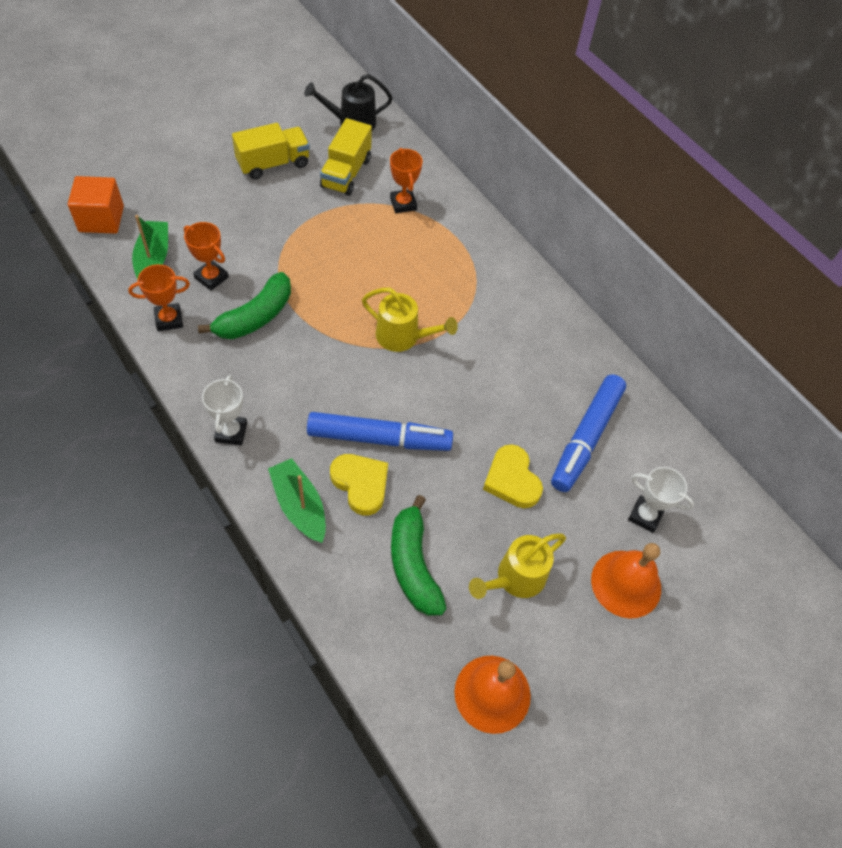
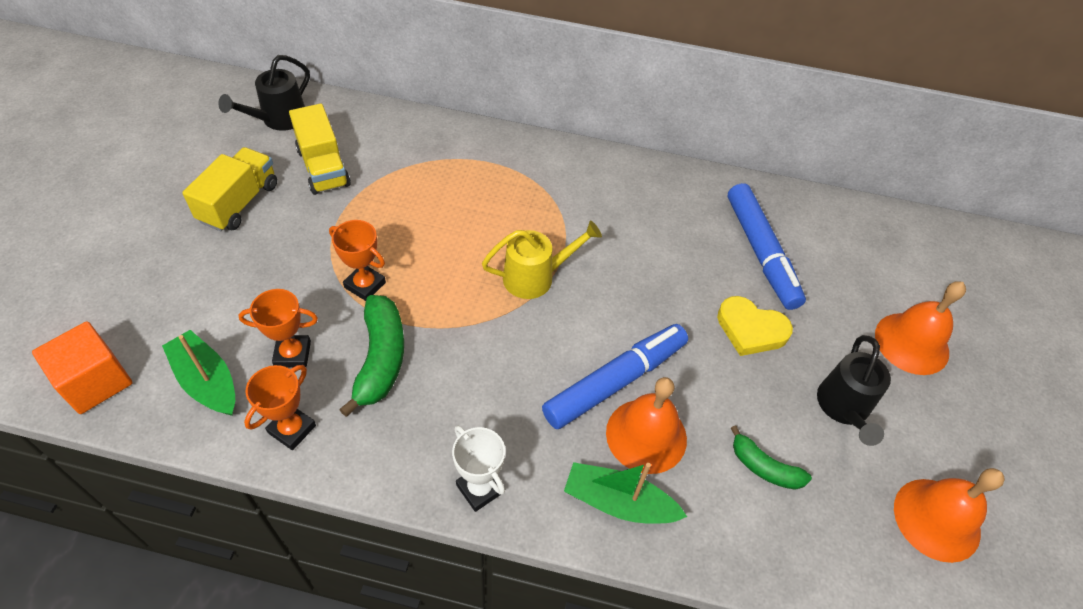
camera: 40 degrees left, 5 degrees down
(361, 484) = (646, 435): yellow heart -> orange bell
(403, 204) = (407, 162): orange trophy -> orange trophy (365, 285)
(413, 564) = (764, 467): green banana -> green banana, size x0.61
(515, 579) = (844, 409): yellow watering can -> black watering can
(645, 515) = (863, 280): white trophy -> none

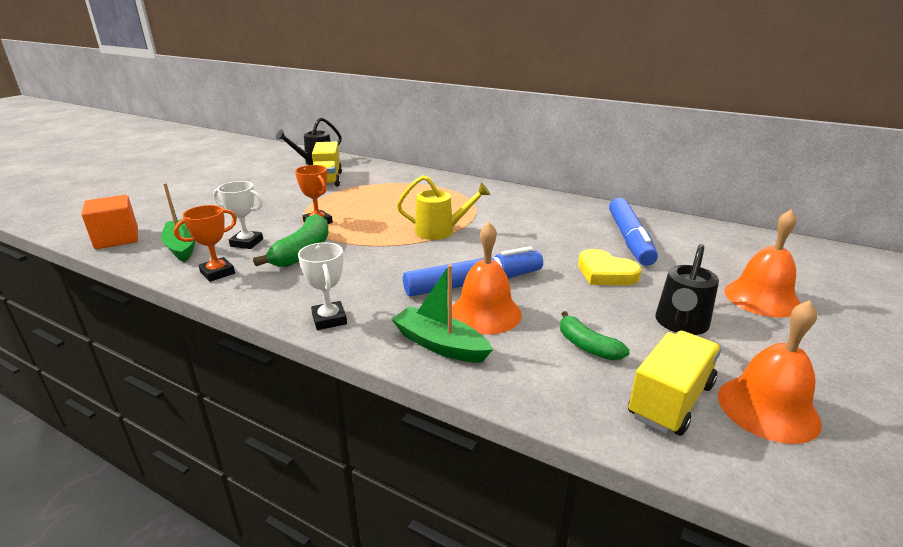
camera: 20 degrees right, 25 degrees down
(239, 203) = (266, 186): yellow truck -> yellow truck (670, 400)
(292, 354) = (246, 243): orange trophy -> white trophy

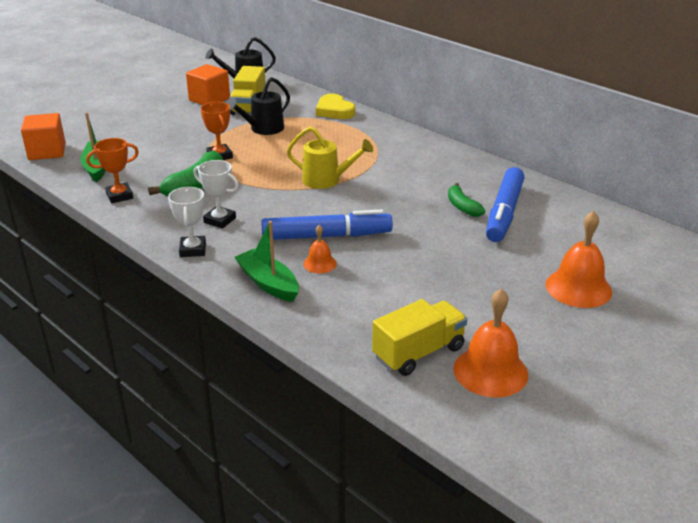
camera: 15 degrees right, 5 degrees up
(246, 243) = (151, 170): white trophy -> white trophy (220, 220)
(285, 177) = (209, 99): none -> orange cube
(485, 313) = (320, 263): orange bell -> orange bell, size x0.53
(587, 346) = (385, 303): green banana -> green banana (462, 207)
(605, 273) = (451, 243): yellow heart -> yellow heart (334, 111)
(680, 324) = (479, 299): black watering can -> black watering can (263, 129)

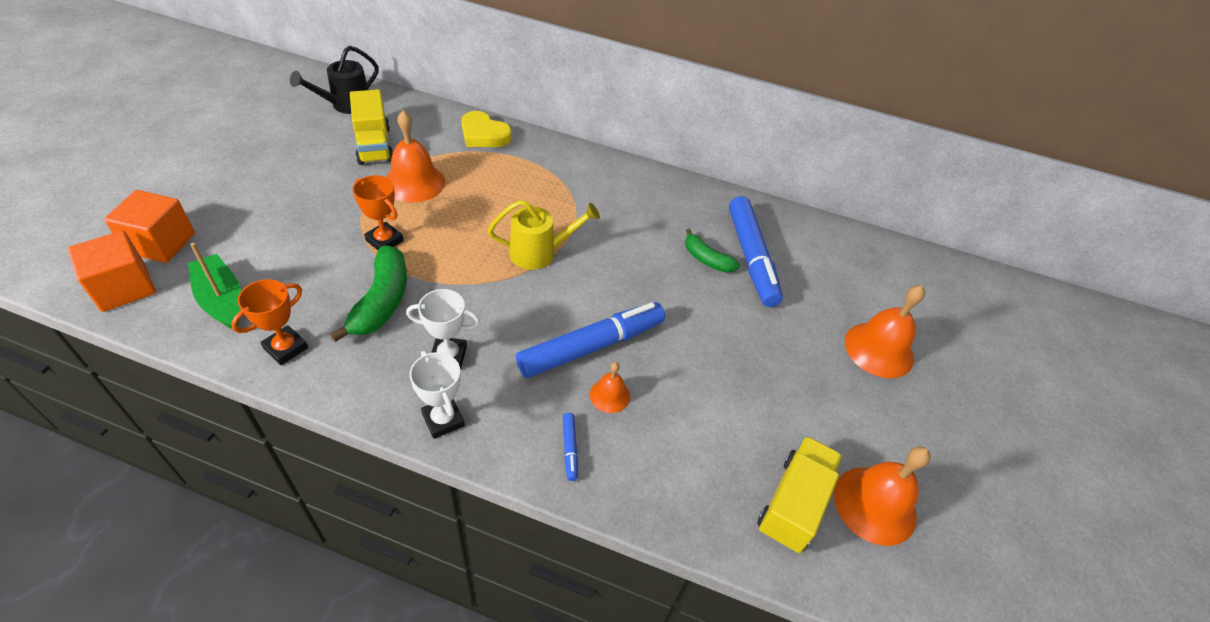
camera: 30 degrees left, 15 degrees up
(209, 99) = (314, 142): orange cube -> orange cube (161, 243)
(263, 129) = (414, 182): black watering can -> orange bell
(268, 283) = (570, 449): green boat -> blue marker

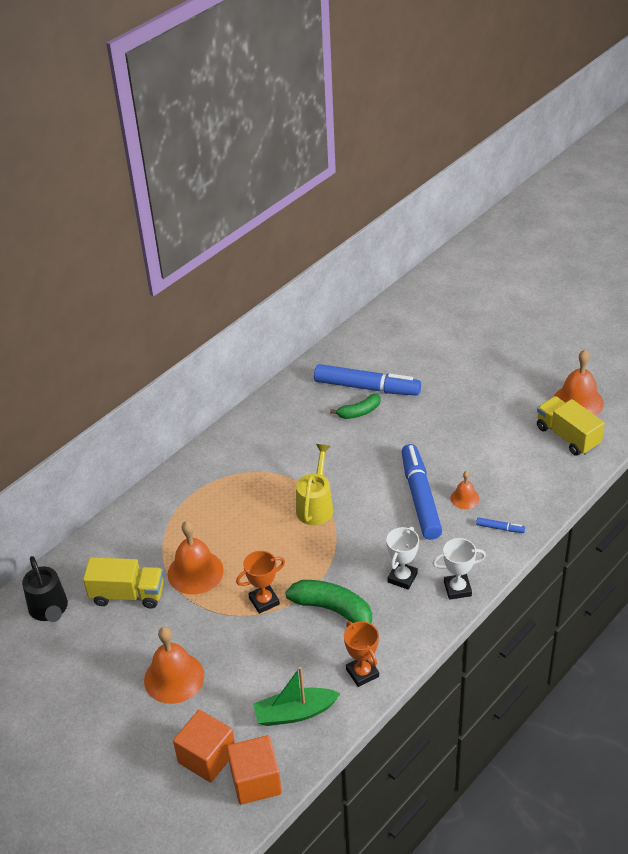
camera: 60 degrees left, 5 degrees down
(484, 134) = (146, 513): yellow heart -> none
(879, 349) = (471, 354): orange bell -> orange bell (174, 677)

